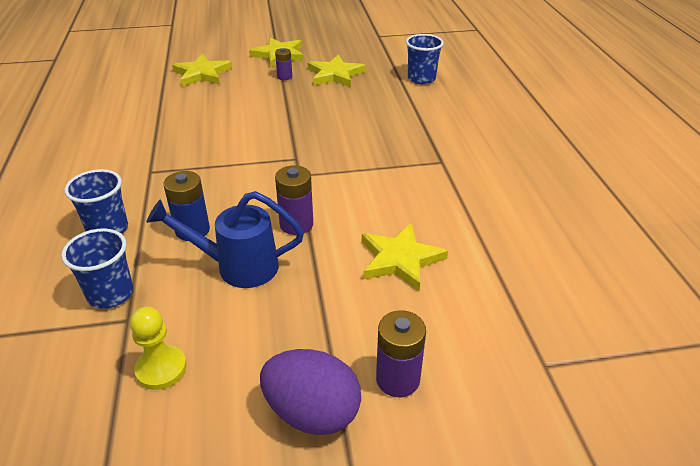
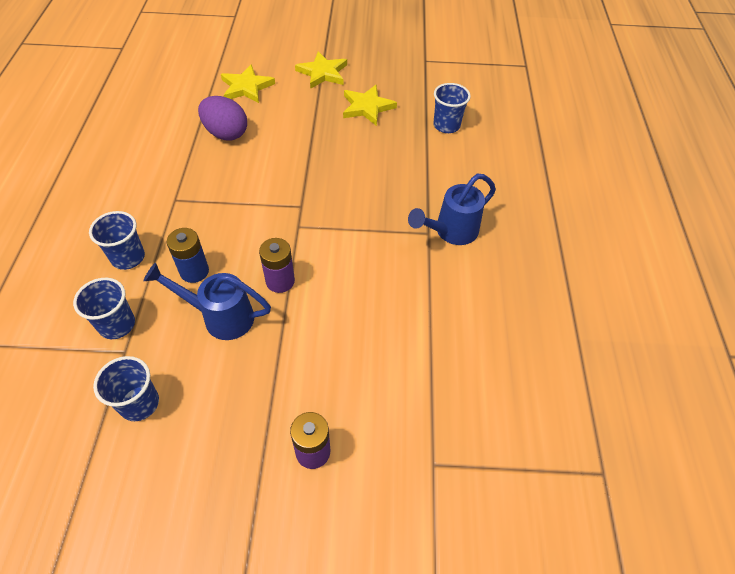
camera: 10 degrees right, 15 degrees up
(161, 369) = (139, 403): yellow pawn -> blue cup
(284, 77) = (320, 103): purple battery -> none
(312, 412) = (239, 467): purple egg -> purple egg (226, 133)
(400, 259) = (354, 335): yellow star -> none
(464, 158) = (450, 232): none -> blue watering can

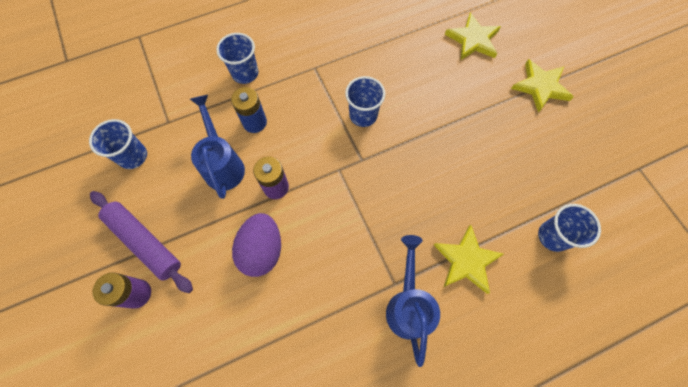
camera: 65 degrees right, 15 degrees up
(117, 325) = (187, 104): blue cup -> blue cup (363, 115)
(226, 133) = (407, 58): purple egg -> purple egg (262, 250)
(258, 424) = (145, 242): none -> purple rolling pin
(367, 107) = (523, 149): yellow star -> yellow star (466, 260)
(450, 232) = (408, 304): blue watering can -> blue watering can turned 60 degrees clockwise

